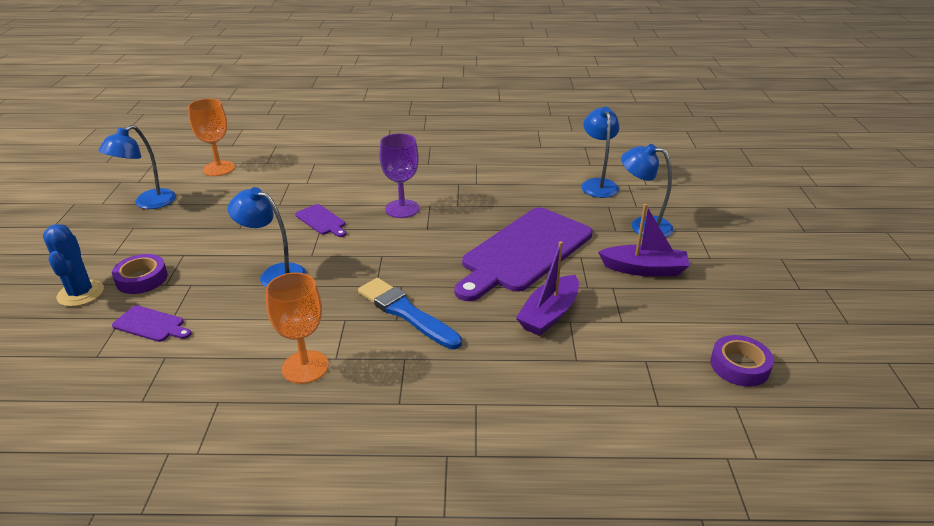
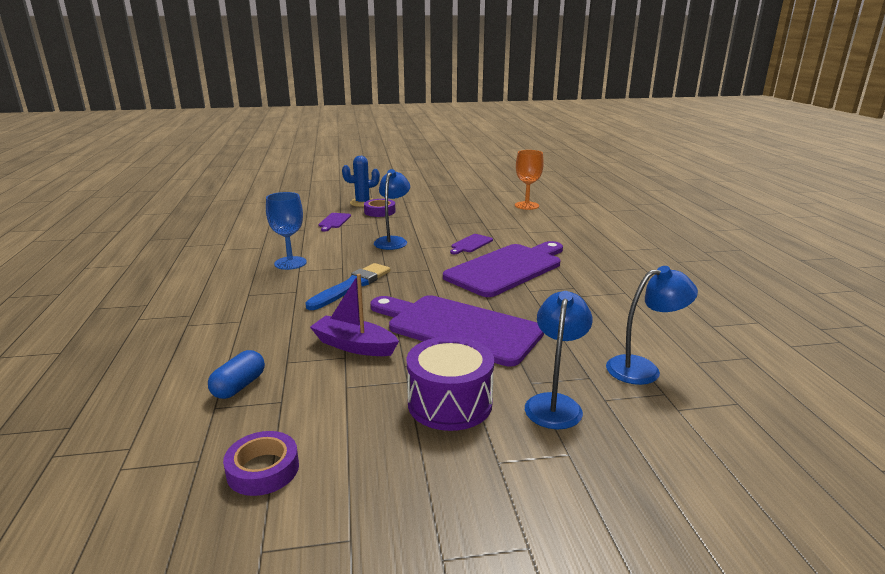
camera: 80 degrees right, 10 degrees down
(148, 203) = (466, 198): blue lamp -> none
(305, 367) = (290, 263): orange goblet -> blue goblet
(402, 209) = (507, 268): purple goblet -> purple cutting board
(621, 391) = (239, 386): none -> blue capsule
(644, 269) = (450, 403): purple boat -> purple drum

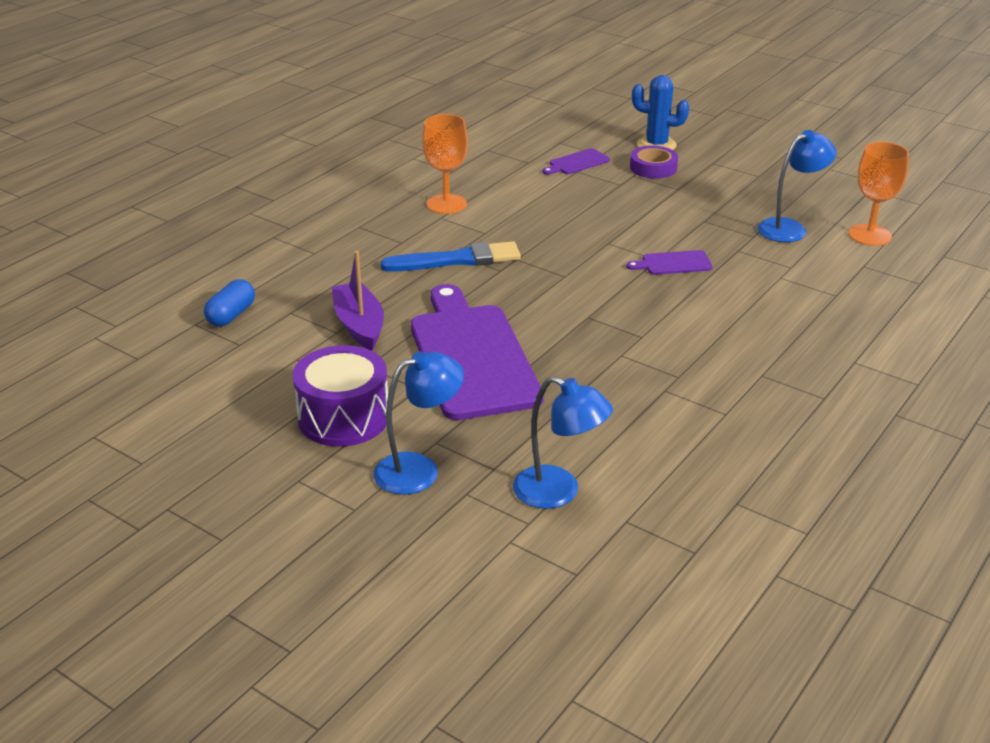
camera: 45 degrees right, 10 degrees up
(239, 386) = (231, 315): blue capsule -> blue capsule turned 45 degrees counterclockwise
(263, 469) = (160, 388): purple tape -> none
(290, 263) = (446, 204): blue goblet -> orange goblet
(393, 241) = (593, 219): blue lamp -> blue lamp (790, 228)
(507, 268) = (650, 316): purple cutting board -> none

